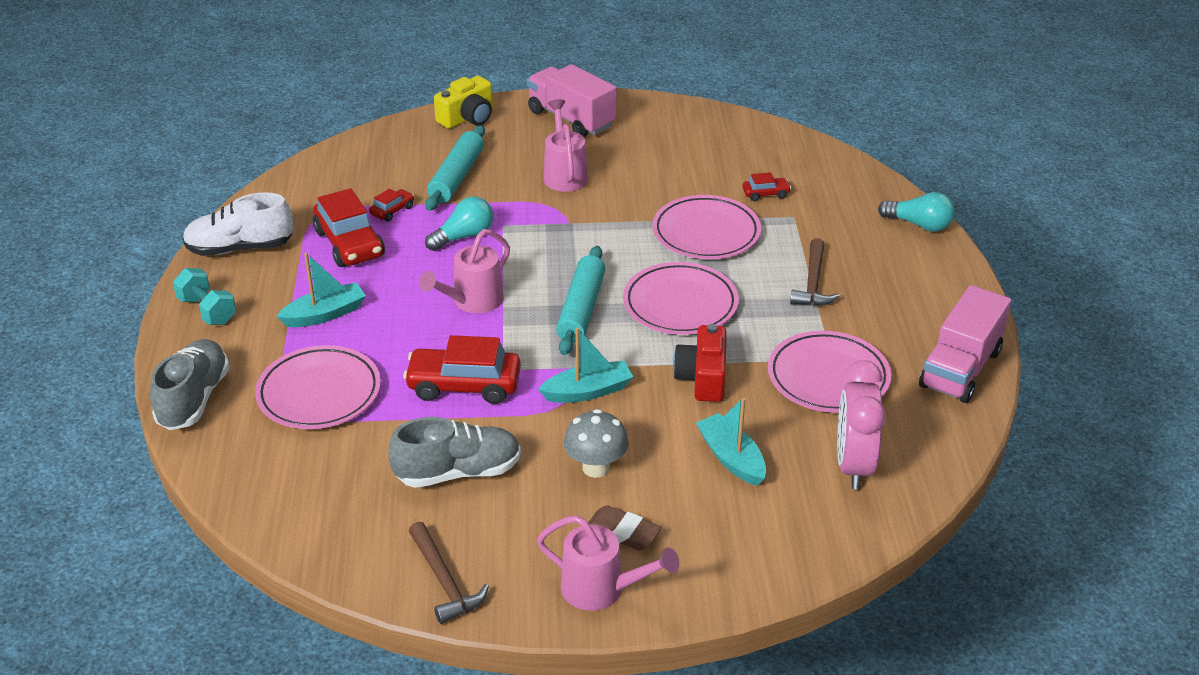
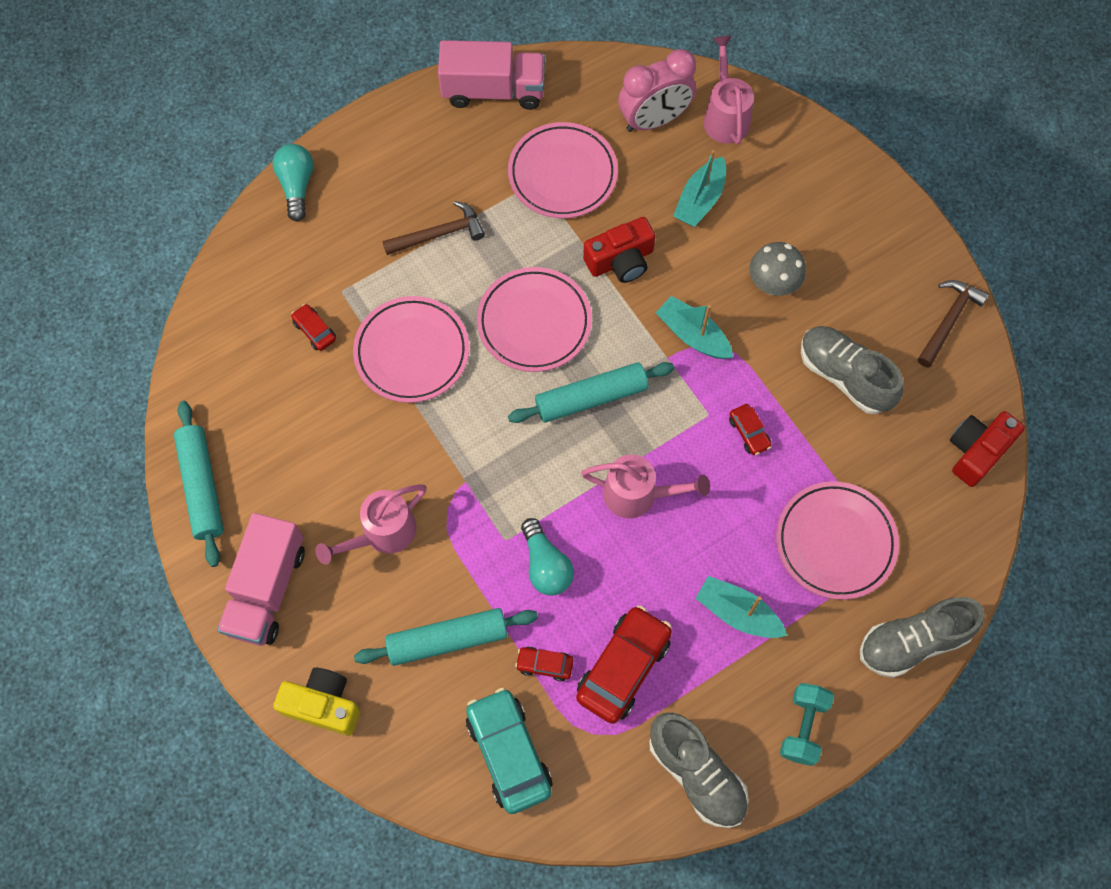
camera: 120 degrees left, 30 degrees up
(240, 248) = (696, 774): white shoe -> grey shoe
(298, 528) = (976, 451): none -> red camera
(351, 176) = (508, 753): none -> turquoise car
(464, 236) = (546, 565): turquoise light bulb -> turquoise light bulb turned 135 degrees counterclockwise
(464, 386) = (749, 432): red car -> red car, size x0.49
(602, 590) = (883, 220): pink watering can -> pink watering can (725, 115)
(622, 532) = (823, 234): brown eraser -> none
(674, 114) = (202, 486): none -> turquoise rolling pin

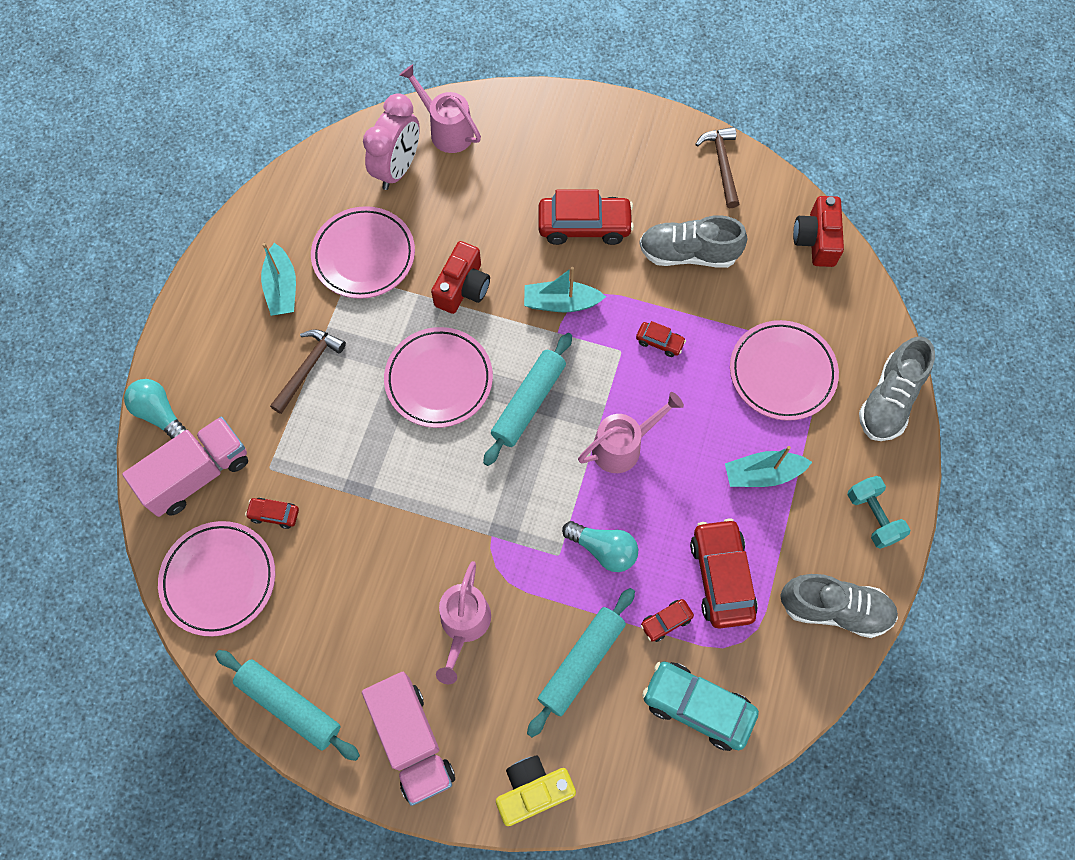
camera: 40 degrees left, 0 degrees up
(412, 352) = (366, 472): pink plate -> pink plate (219, 579)
(493, 91) = (256, 231): pink truck -> pink truck (197, 474)
(700, 200) = (481, 203): turquoise boat -> turquoise boat (282, 288)
(772, 284) = (584, 226): grey mushroom -> red car

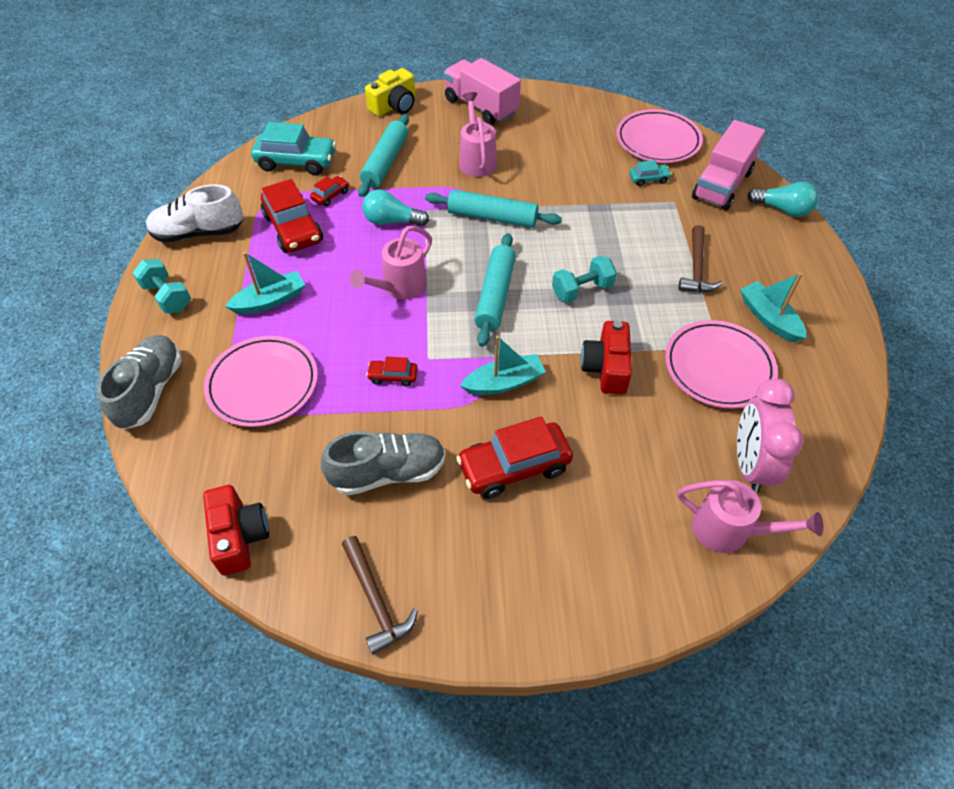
camera: 160 degrees right, 15 degrees down
(274, 514) = (648, 179): red car -> turquoise car
(289, 705) = (567, 103): turquoise rolling pin -> turquoise rolling pin (492, 217)
(439, 380) = (582, 290): pink plate -> turquoise dumbbell
(834, 609) = (198, 233): grey shoe -> white shoe

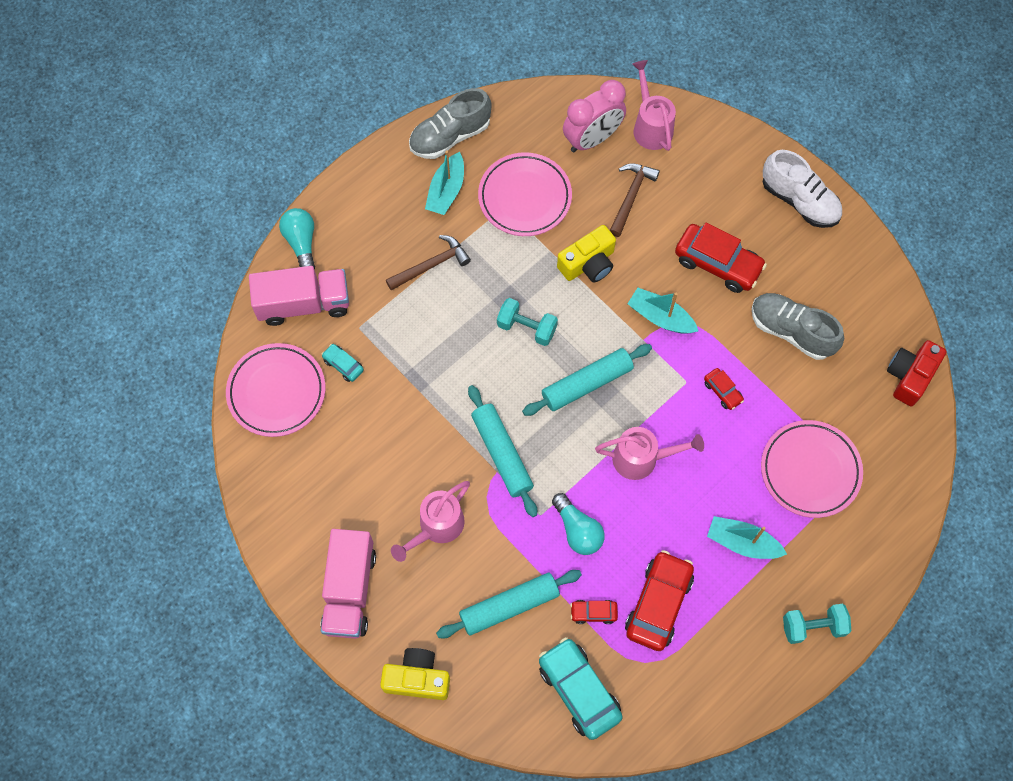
camera: 130 degrees left, 15 degrees up
(150, 391) = (887, 541): grey shoe -> grey shoe (450, 136)
(167, 297) = (813, 626): turquoise dumbbell -> turquoise dumbbell turned 75 degrees clockwise
(198, 233) = (735, 680): white shoe -> white shoe (799, 201)
(375, 600) = (867, 271): brown hammer -> brown hammer (631, 196)
(606, 368) = (588, 264): red camera -> yellow camera

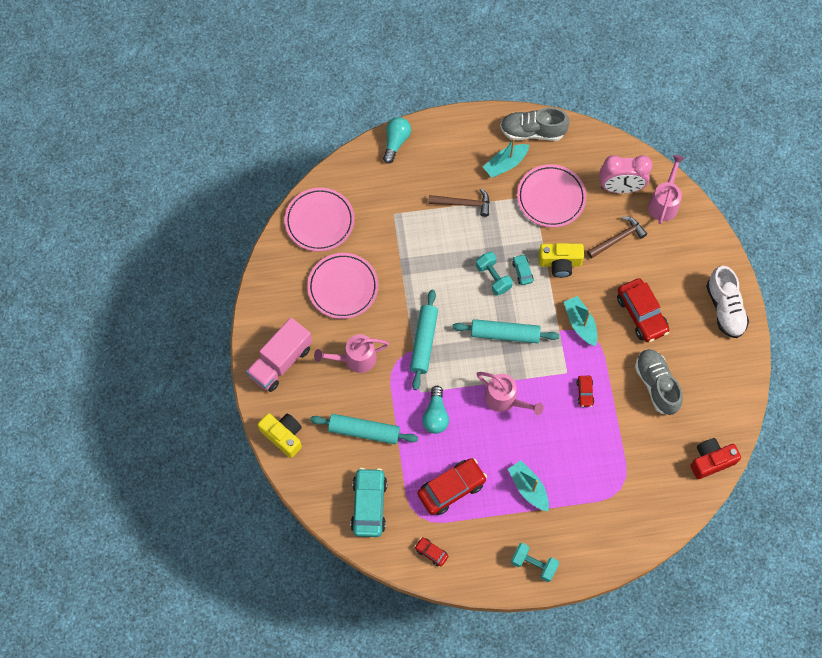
camera: 35 degrees right, 0 degrees up
(304, 304) = (371, 179): pink truck -> none
(343, 365) = (369, 230): turquoise car -> turquoise car (522, 271)
(593, 613) = (409, 468): red car -> red car (431, 553)
(810, 470) = (603, 474): pink plate -> pink plate (343, 287)

